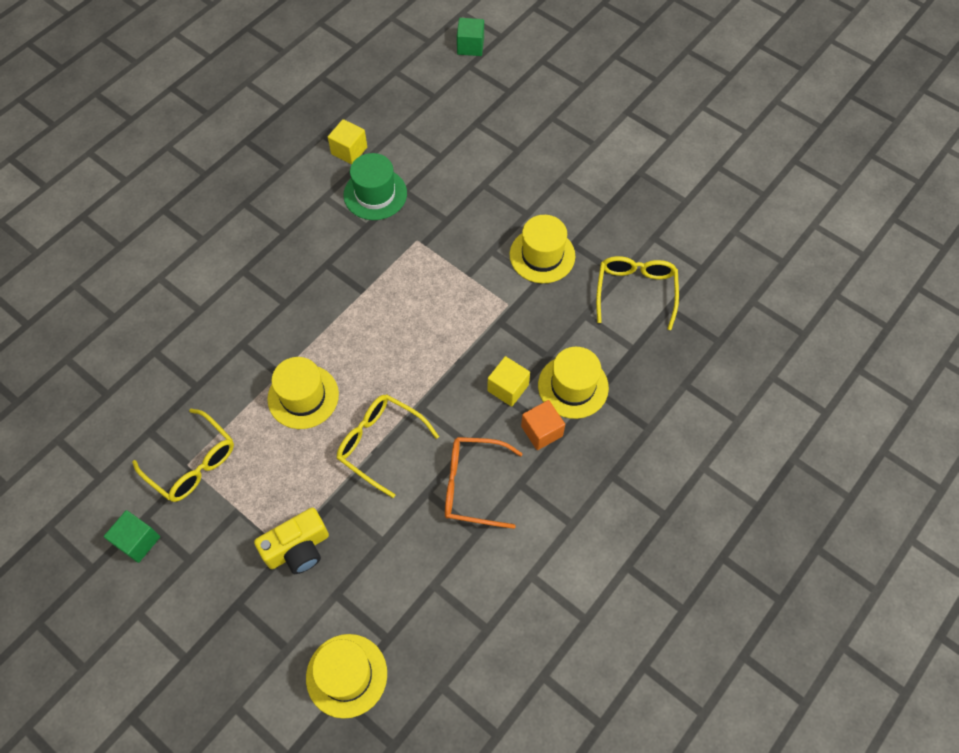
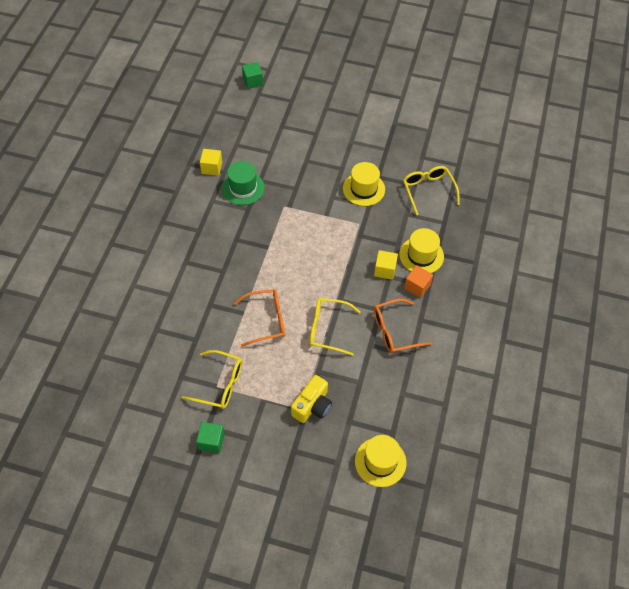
camera: 25 degrees left, 5 degrees down
(303, 396) = (266, 320): yellow hat -> orange glasses

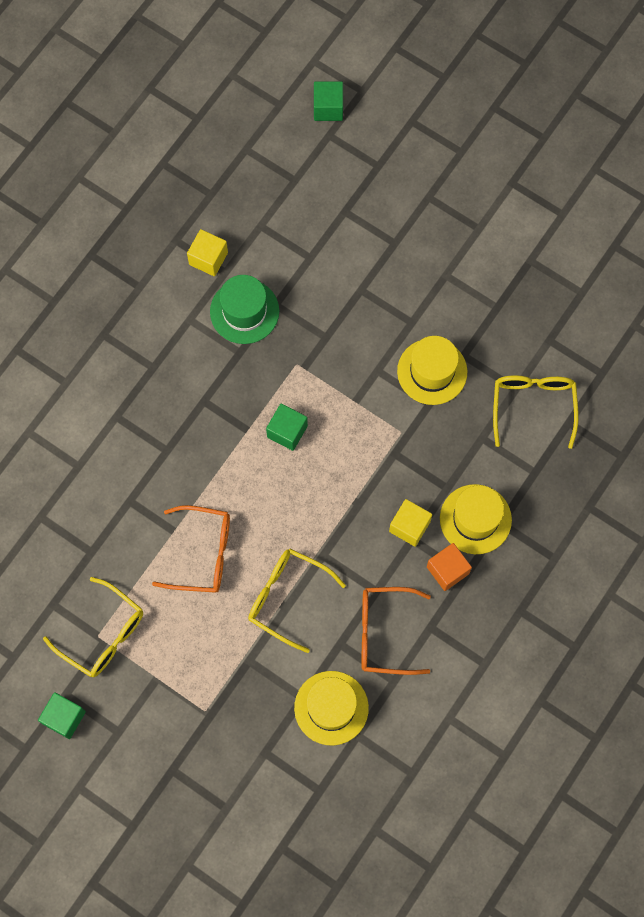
camera: 20 degrees right, 15 degrees up
(292, 241) = (287, 431): none -> green cube
(312, 406) = (222, 711): yellow camera -> none
(380, 462) = (286, 827): yellow hat -> yellow hat (331, 708)

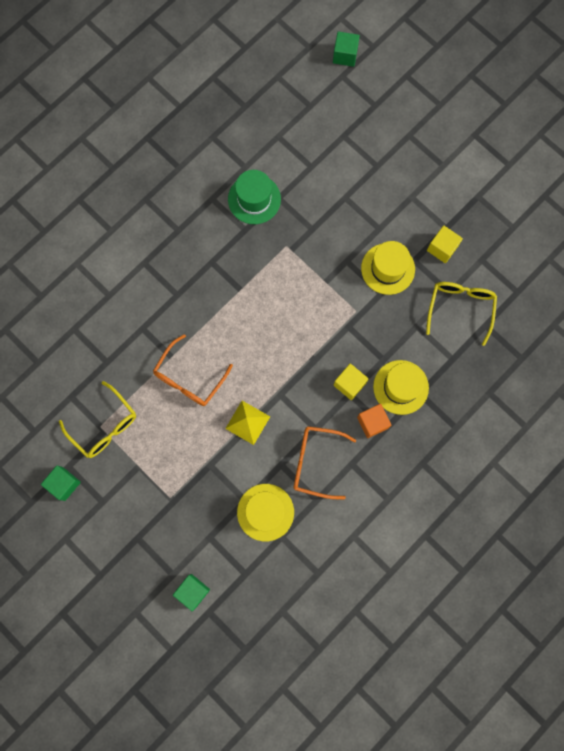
camera: 10 degrees right, 5 degrees up
(202, 553) = (189, 377): orange glasses -> orange glasses turned 105 degrees clockwise
(208, 258) = (234, 155): yellow cube -> yellow cube (442, 248)
(287, 431) = (270, 296): green cube -> green cube (193, 591)
(287, 598) = (247, 422): yellow glasses -> yellow pyramid

